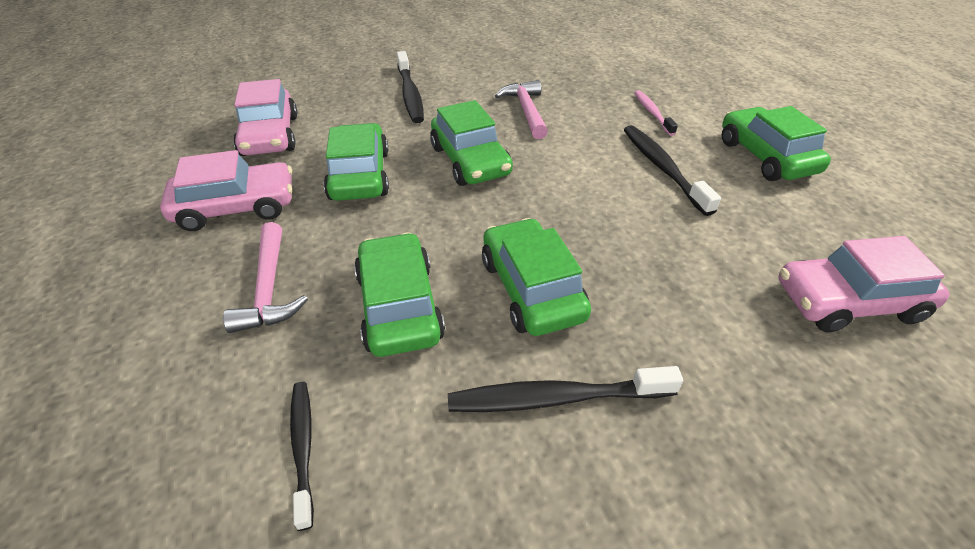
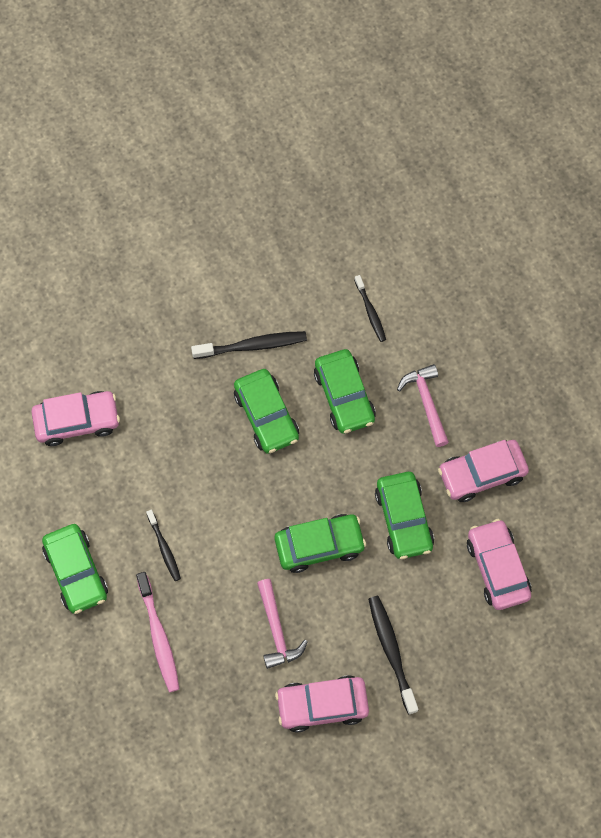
camera: 175 degrees right, 25 degrees up
(470, 161) = (319, 545): green car -> green car turned 105 degrees clockwise
(485, 73) = (322, 705): none -> pink car
(652, 113) = (158, 635): pink toothbrush -> pink toothbrush, size x1.58
(663, 169) = (164, 548): black toothbrush -> black toothbrush, size x0.63

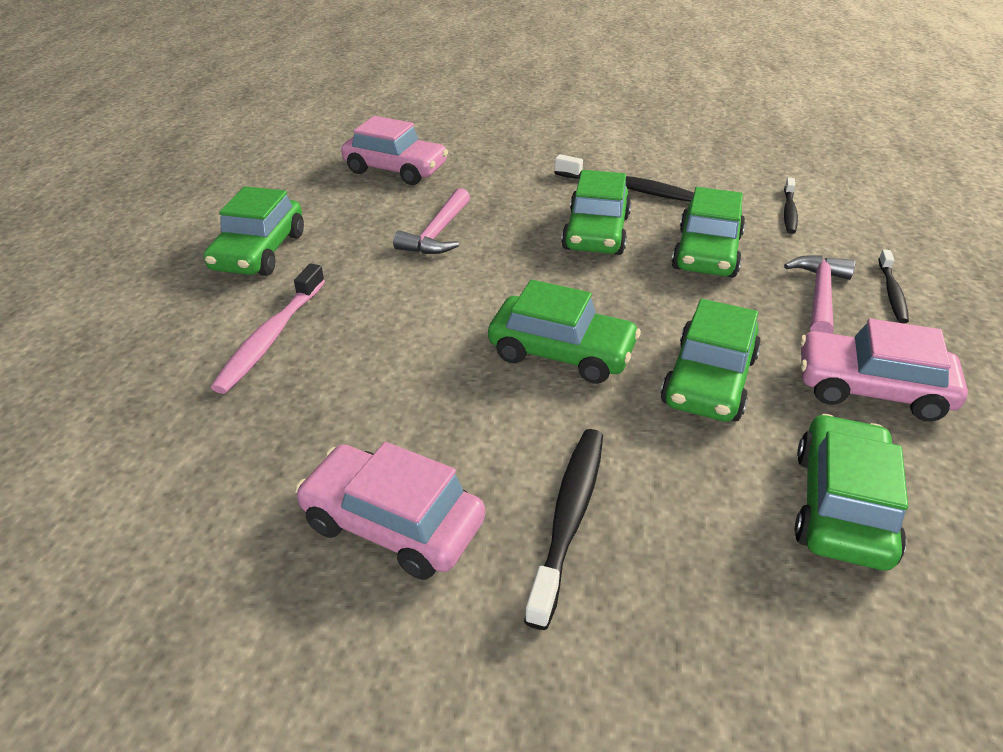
camera: 35 degrees right, 30 degrees down
(164, 548) = (371, 274): black toothbrush -> black toothbrush (892, 292)
(276, 630) = (419, 403): pink hammer -> pink hammer (437, 233)
(497, 568) = (841, 506): pink car -> green car

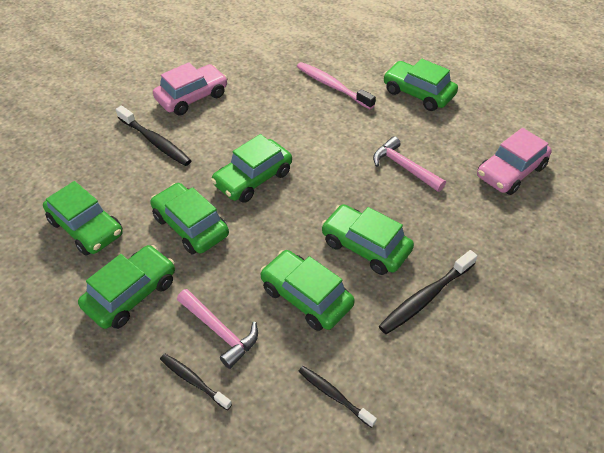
camera: 115 degrees right, 10 degrees up
(871, 389) = (131, 294): pink car -> green car

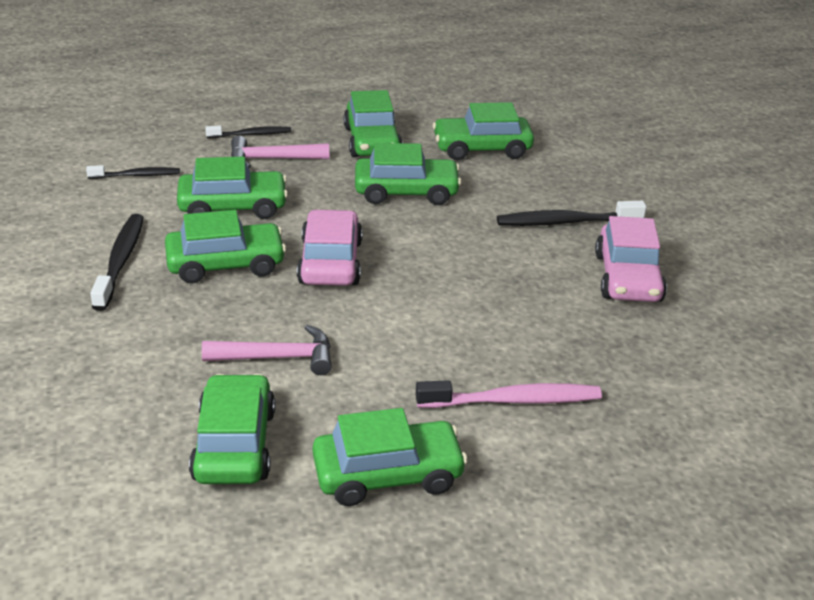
camera: 130 degrees right, 15 degrees down
(253, 178) = (419, 251): green car -> green car (234, 445)
(510, 171) = (131, 439): pink car -> pink car (330, 262)

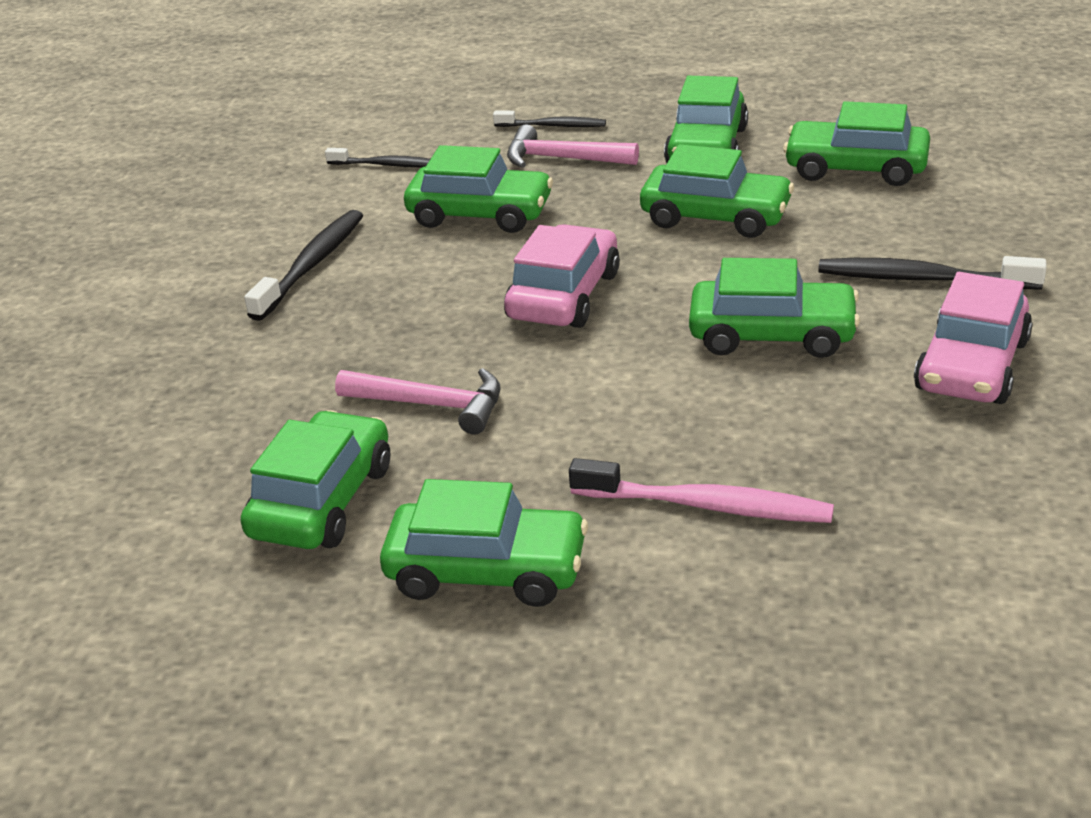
camera: 25 degrees right, 0 degrees up
(226, 264) = (432, 283): green car -> green car (772, 334)

